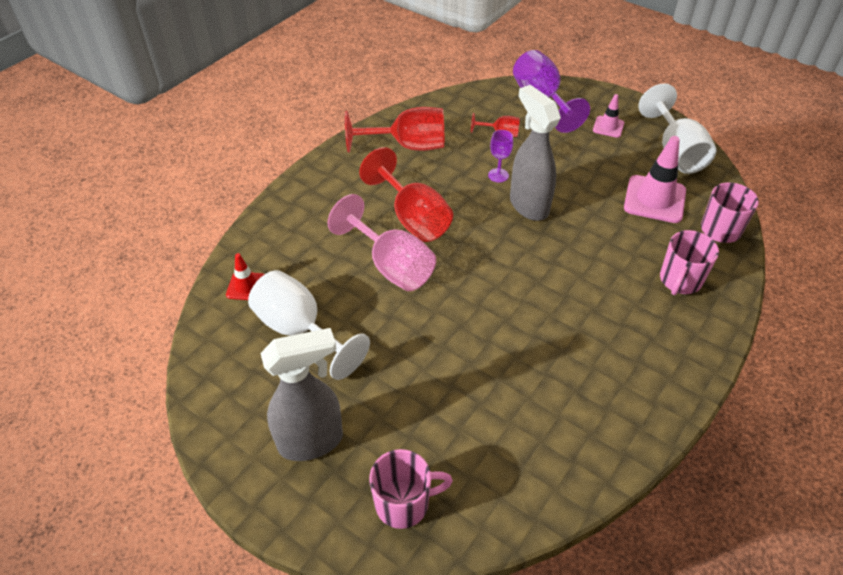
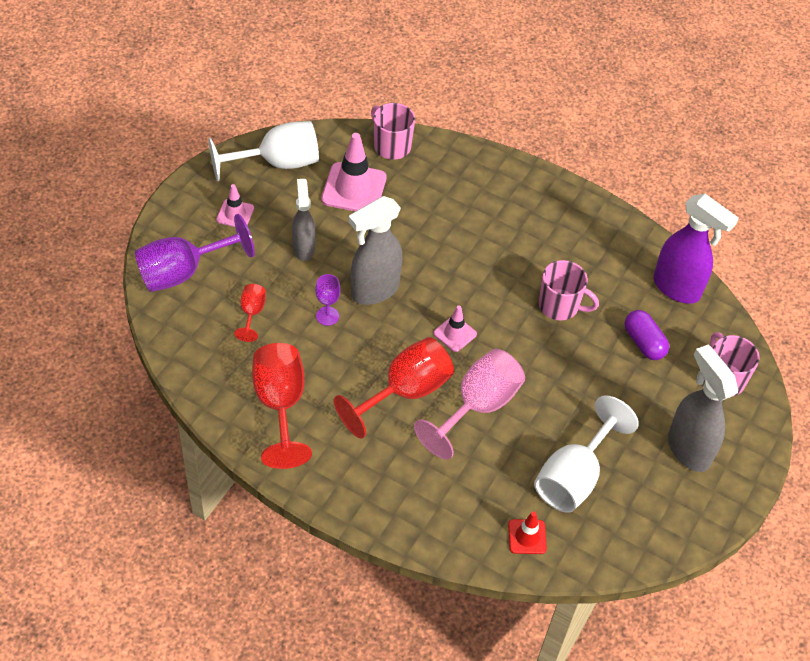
camera: 100 degrees left, 5 degrees up
(462, 422) = (643, 343): none -> purple capsule
(477, 257) = (455, 334): none -> pink traffic cone
(547, 477) = (677, 288): none -> purple spray bottle
(574, 164) = (303, 248): none -> grey spray bottle
(680, 281) = (461, 184): pink mug -> pink mug (560, 306)

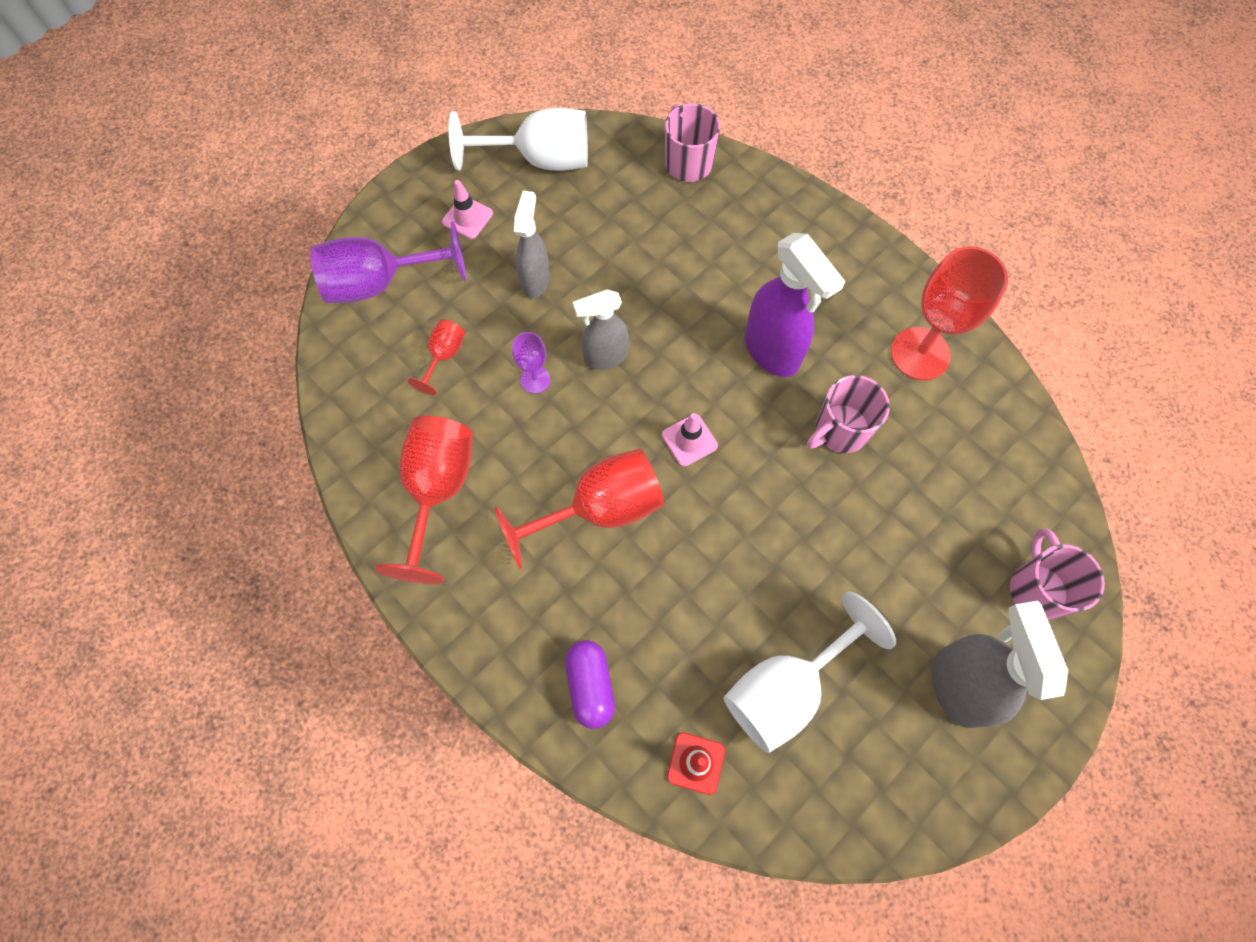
camera: 20 degrees right, 15 degrees up
(354, 189) = (623, 212): pink traffic cone -> none
(374, 290) = (605, 357): grey spray bottle -> grey spray bottle, size x0.65
(478, 406) = (688, 552): pink goblet -> none
(560, 306) = (840, 430): pink mug -> pink mug turned 105 degrees clockwise
(600, 245) = (920, 354): none -> red goblet
(643, 343) = (939, 509): purple capsule -> purple capsule (590, 686)
(677, 288) = (1008, 439): purple spray bottle -> purple spray bottle (772, 352)

